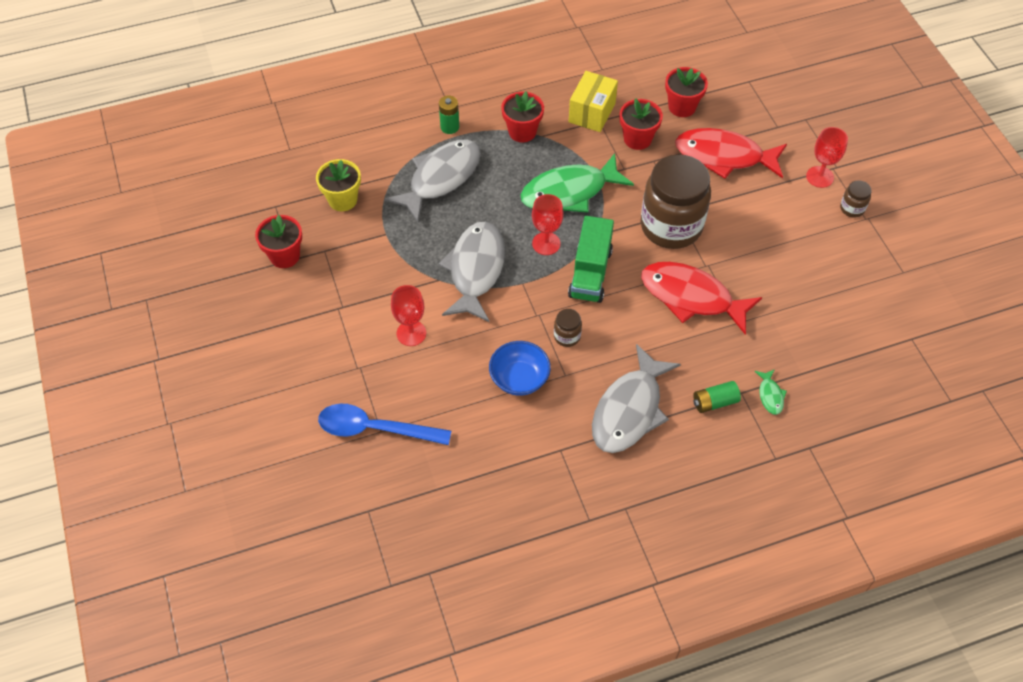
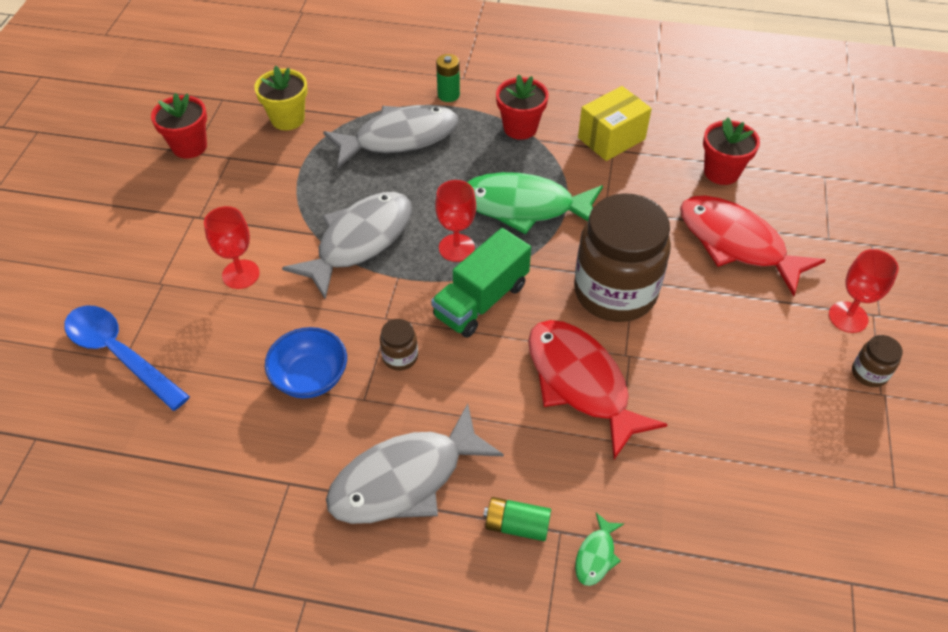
camera: 30 degrees right, 5 degrees down
(637, 139) = (644, 184): red flower pot -> none

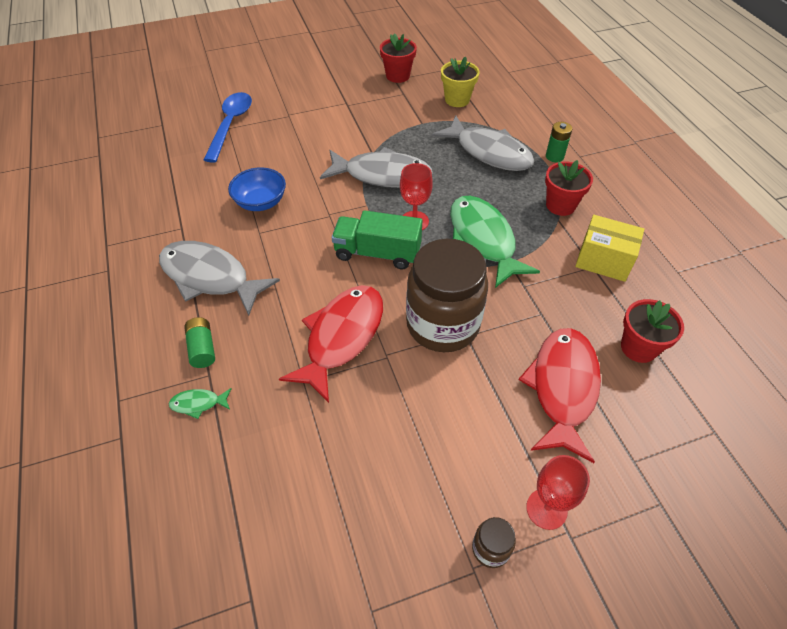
camera: 60 degrees right, 0 degrees up
(241, 274) = (317, 140): red goblet -> none
(400, 357) = (302, 234): brown jar -> none

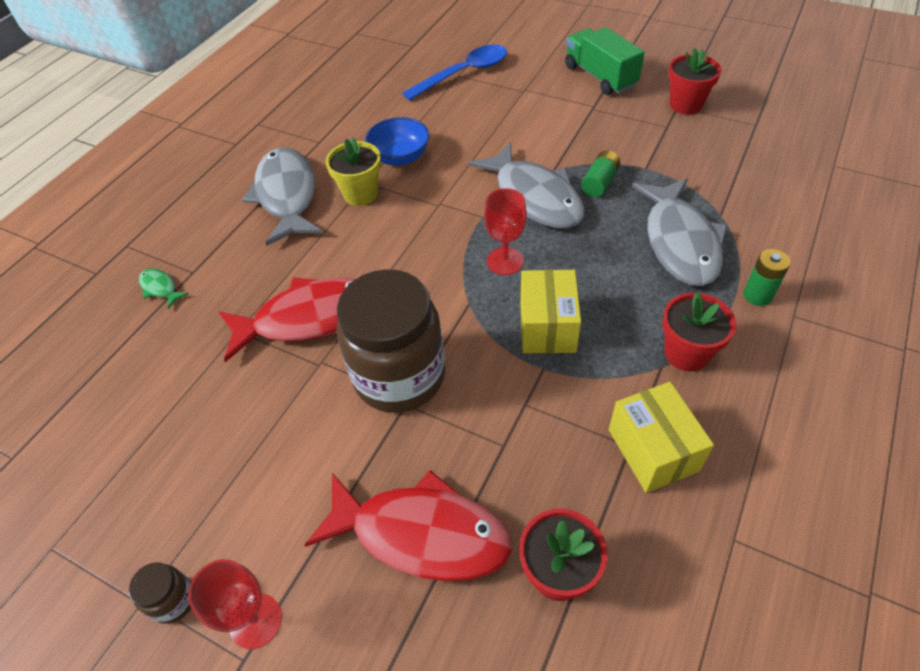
camera: 50 degrees right, 0 degrees up
(202, 348) = (213, 248): green battery -> green battery (599, 182)
(377, 253) = (433, 267): green truck -> green truck (600, 76)
(457, 100) = (721, 164): yellow flower pot -> yellow flower pot (360, 194)
(483, 239) = (547, 327): green fish -> yellow box
(562, 388) = (421, 533): red fish -> red fish turned 45 degrees clockwise

